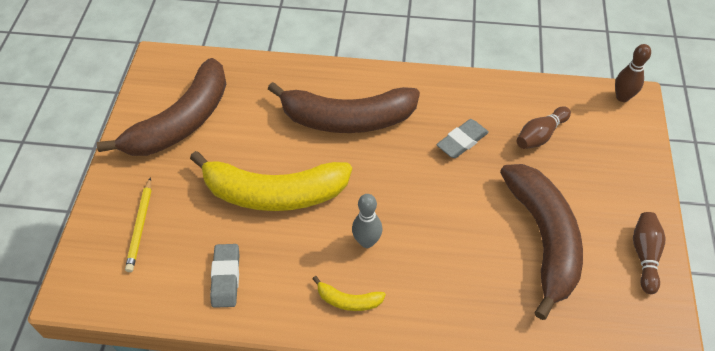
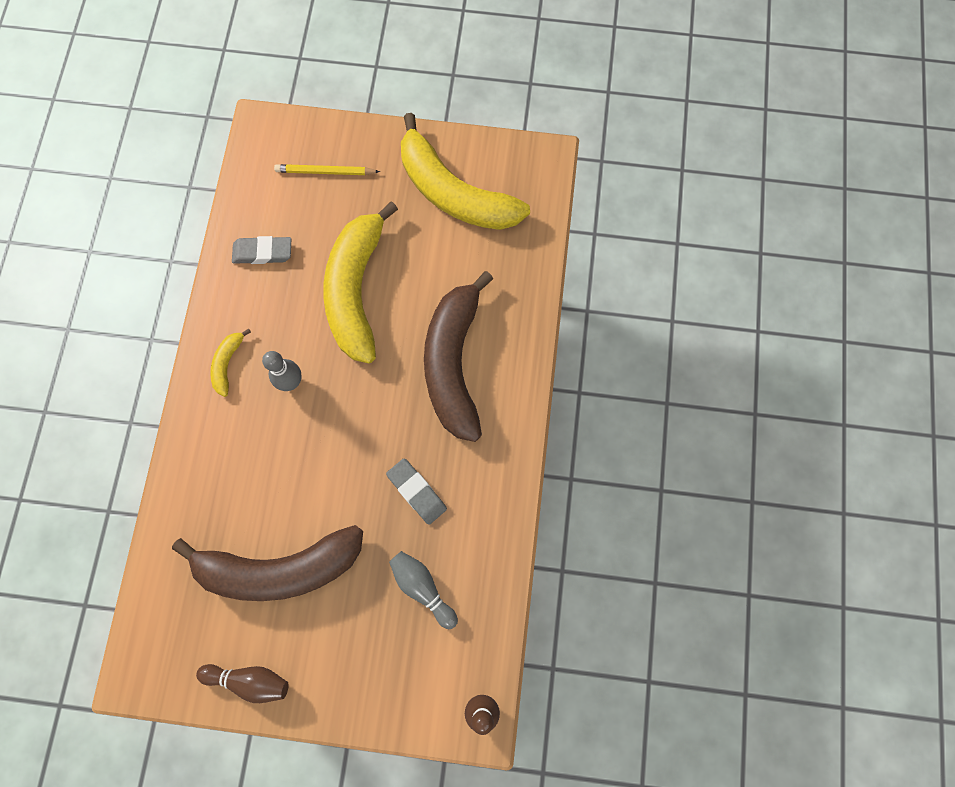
camera: 90 degrees right, 20 degrees up
(181, 122) = (454, 192): brown banana -> yellow banana
(540, 135) = (422, 587): brown bowling pin -> grey bowling pin

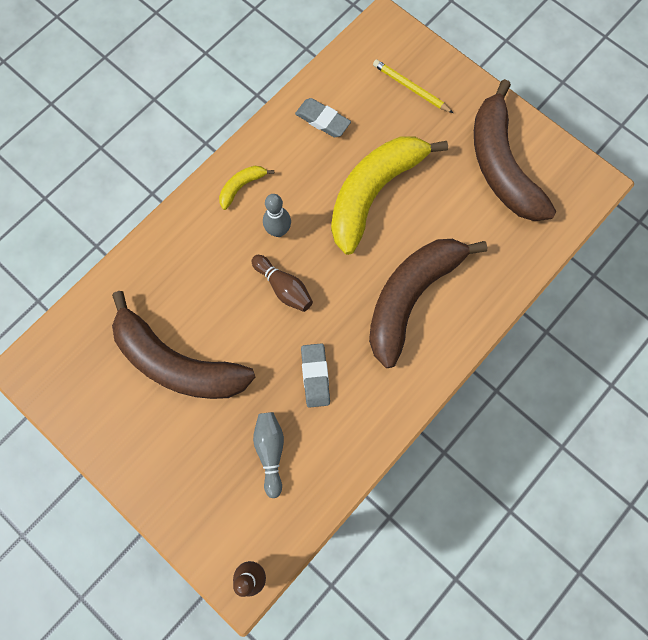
camera: 35 degrees right, 0 degrees up
(250, 680) = (101, 429): brown bowling pin -> brown bowling pin (284, 287)
(454, 192) = (501, 165): yellow banana -> brown banana

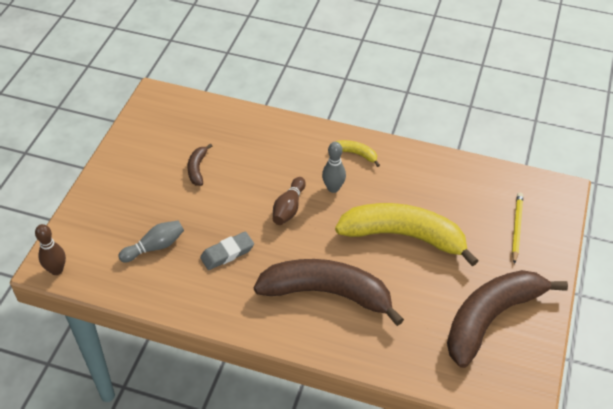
camera: 65 degrees right, 25 degrees down
(177, 362) = (197, 168): brown banana -> brown banana, size x0.42
(322, 120) = (444, 181): grey eraser -> none

